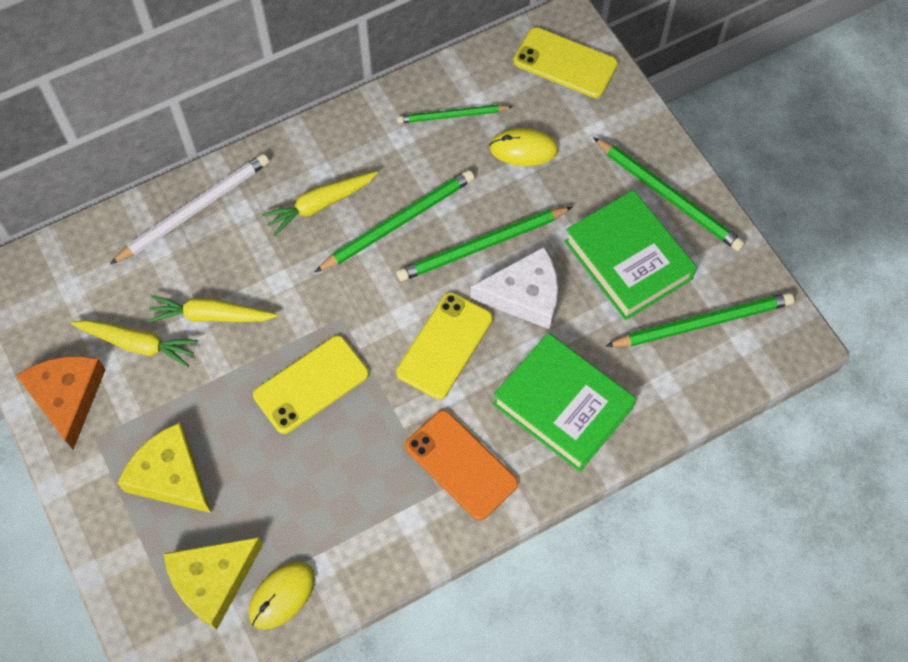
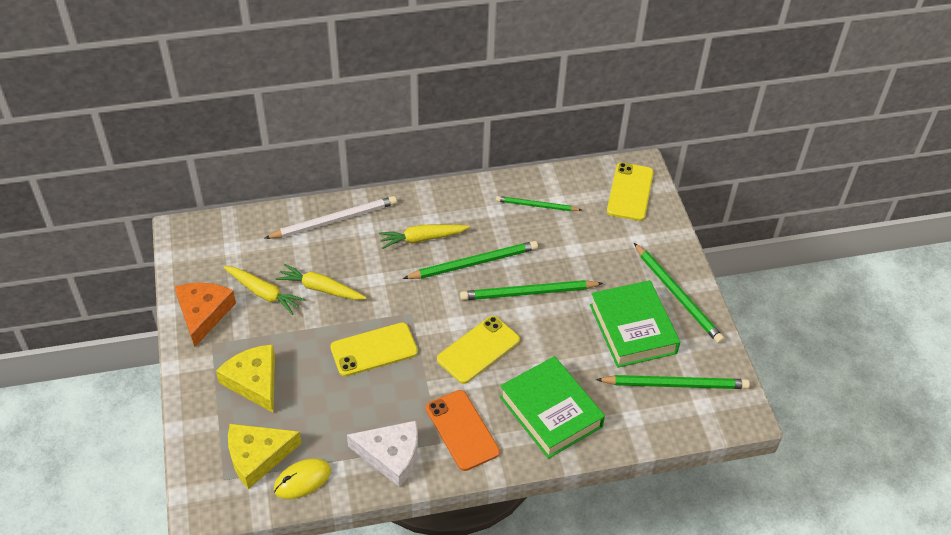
camera: 15 degrees right, 15 degrees down
(523, 149) = (580, 239): yellow mouse -> none
(524, 295) = (548, 332): white cheese -> white cheese (391, 455)
(565, 63) = (630, 192): yellow phone -> yellow phone turned 60 degrees clockwise

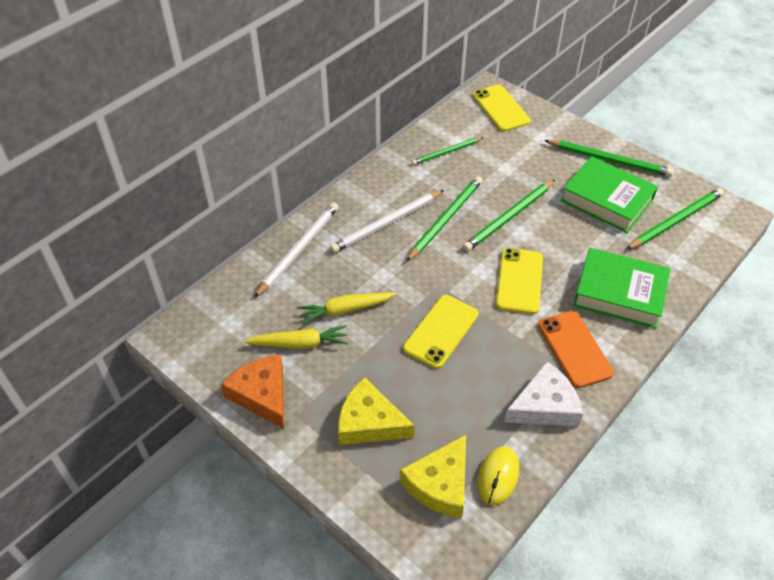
camera: 35 degrees left, 0 degrees up
(422, 238) = (386, 223): yellow carrot -> white pencil
(462, 430) = (574, 349): orange phone -> orange phone turned 45 degrees clockwise

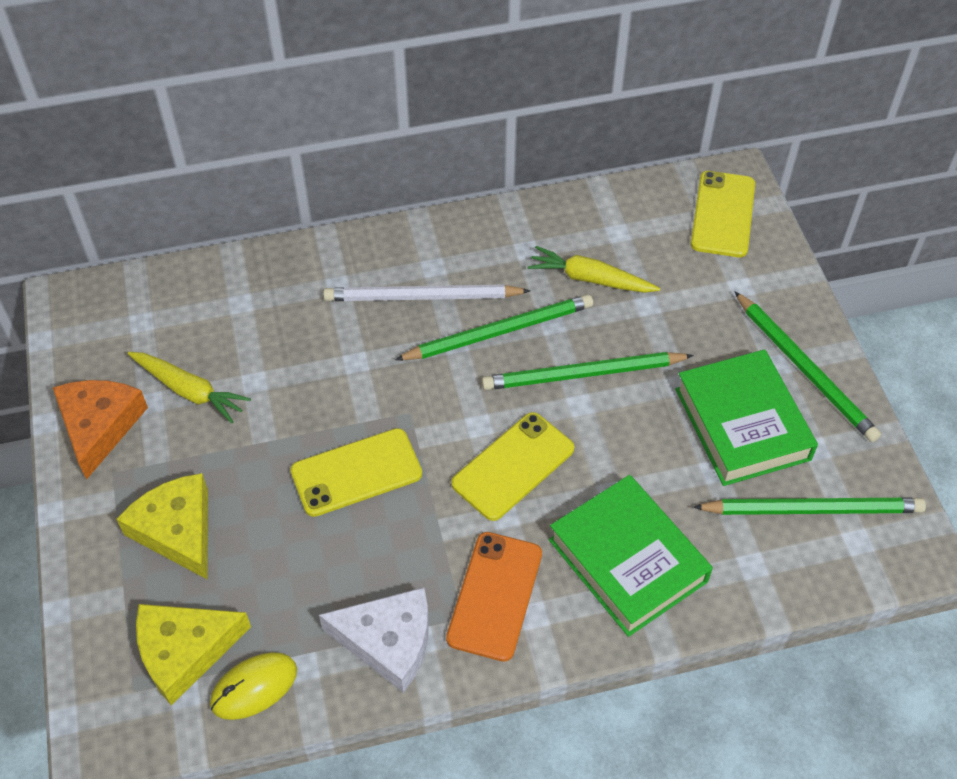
camera: 35 degrees right, 5 degrees up
(299, 250) = (291, 274): white pencil -> none
(345, 310) = (274, 380): yellow carrot -> yellow carrot (590, 279)
(446, 152) = (587, 240): green pencil -> none

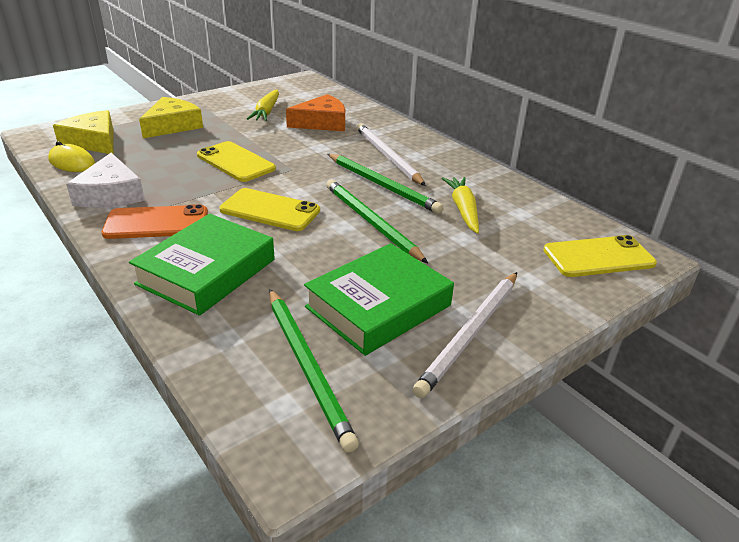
camera: 65 degrees right, 20 degrees down
(99, 426) = (230, 98): orange cheese -> orange cheese (322, 123)
(805, 369) = (470, 334): green pencil -> white pencil

